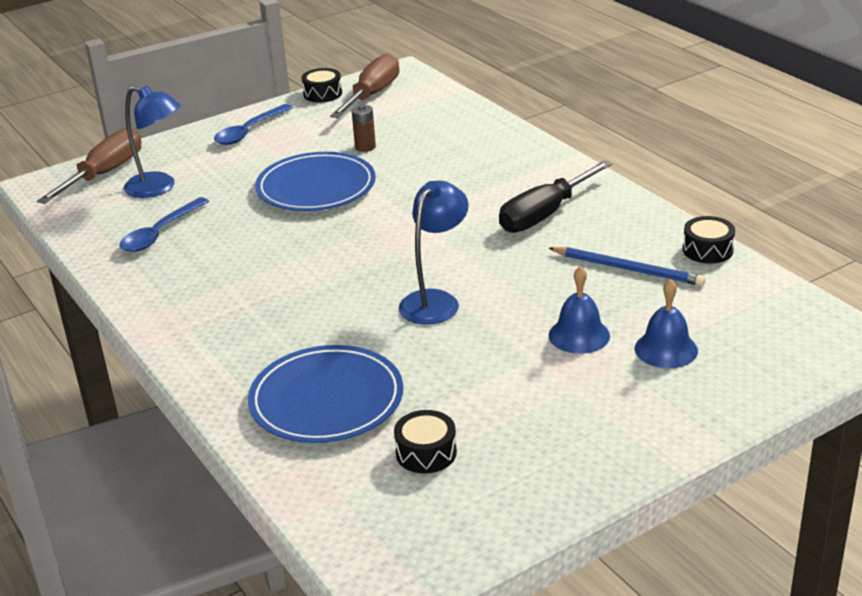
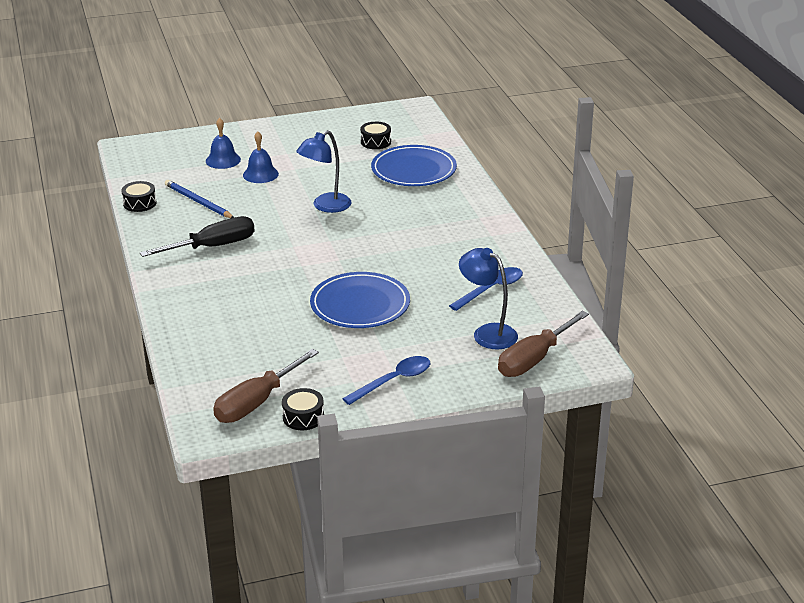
camera: 165 degrees left, 0 degrees up
(365, 147) = (300, 337): brown battery -> none

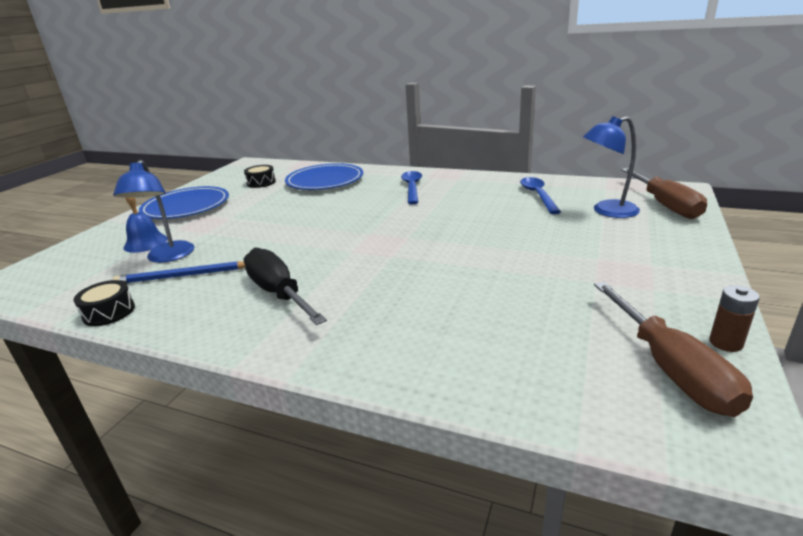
camera: 50 degrees left, 5 degrees down
(212, 247) = (279, 293): black screwdriver -> black screwdriver turned 45 degrees counterclockwise
(260, 174) = (207, 233): blue bell -> none
(303, 417) = (725, 343): black drum -> brown battery
(325, 206) = (313, 221): blue lamp -> blue lamp (168, 257)
(360, 305) = (501, 248): blue plate -> blue plate (186, 207)
(393, 381) = (667, 268): blue spoon -> blue spoon (412, 188)

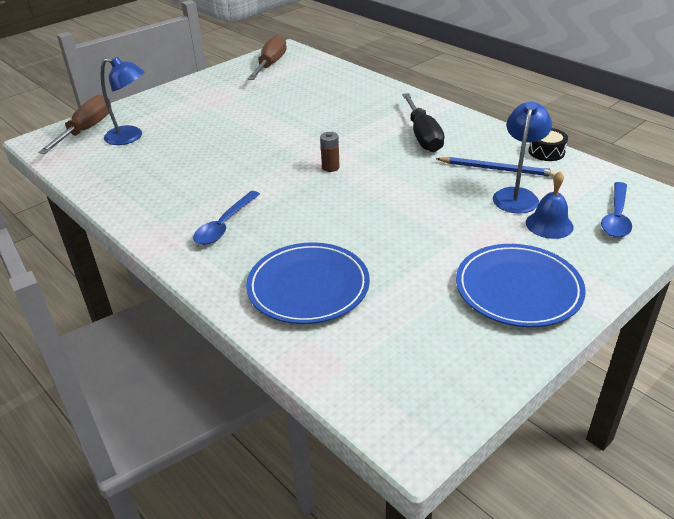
camera: 155 degrees left, 10 degrees up
(261, 183) = (401, 322): black drum -> none
(538, 195) = (140, 169): blue spoon -> blue spoon (616, 217)
(725, 343) = (235, 66): brown battery -> brown battery (330, 167)

